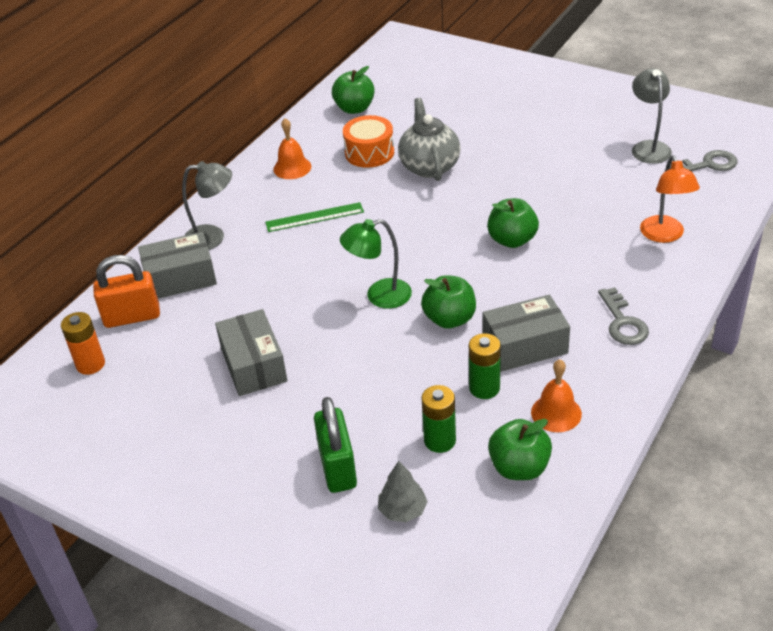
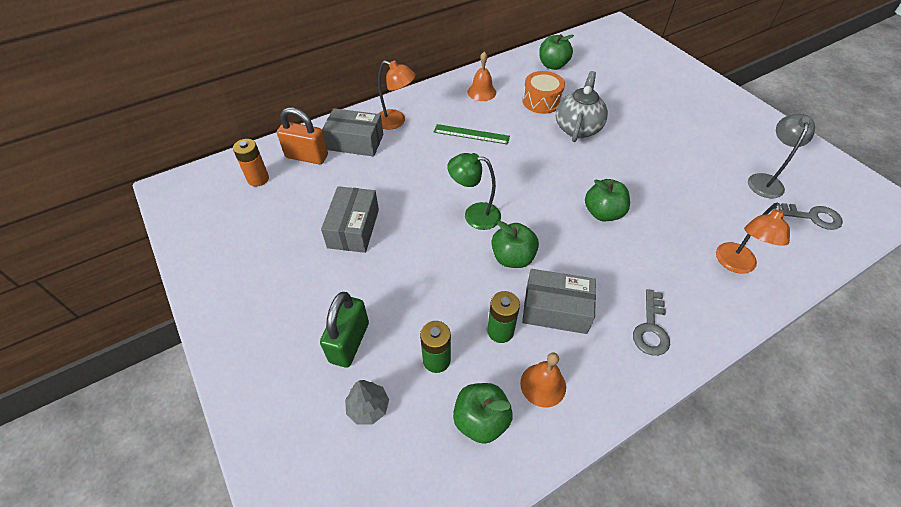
camera: 25 degrees right, 10 degrees up
(213, 237) = (396, 121): grey lamp -> orange lamp

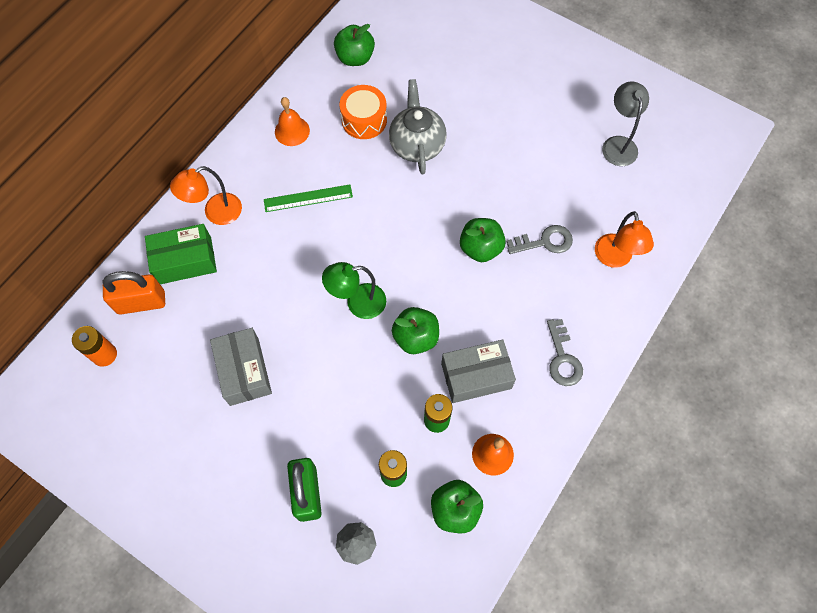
camera: 25 degrees left, 15 degrees up
(355, 142) = (185, 261): grey box -> green box
(396, 121) = (215, 213): orange lamp -> orange lamp turned 150 degrees clockwise
(811, 217) = (667, 173): grey key -> grey key (544, 242)

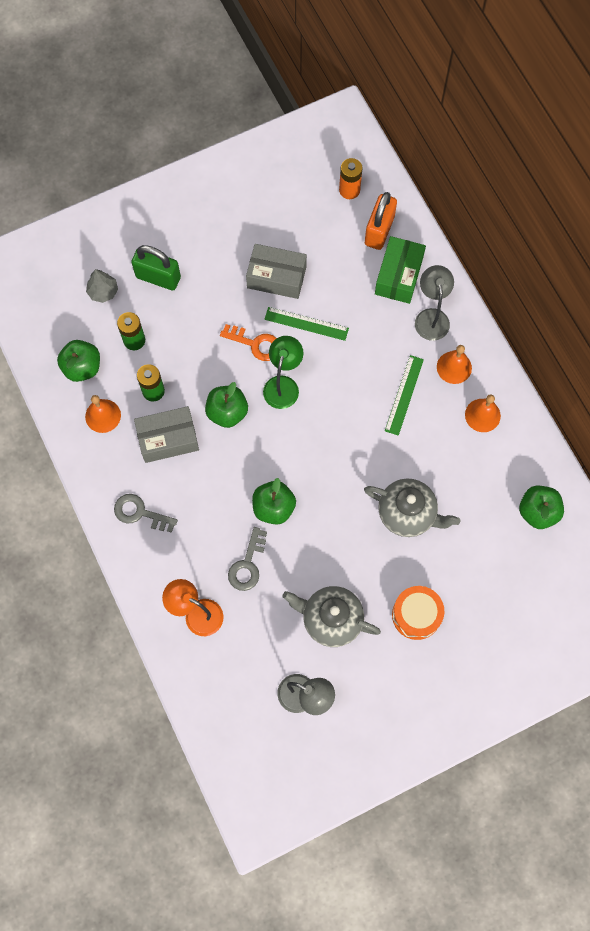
camera: 120 degrees right, 5 degrees up
(215, 213) = (431, 317): orange lamp -> grey lamp
(257, 172) = (454, 367): none -> orange bell
(281, 316) = (306, 324): none -> green ruler
(329, 351) = (255, 344): none -> orange key
(364, 120) = (460, 482): orange drum -> orange drum (416, 615)
(476, 376) = (168, 439): grey box -> grey box turned 60 degrees clockwise
(544, 156) = (331, 619): none -> grey teapot

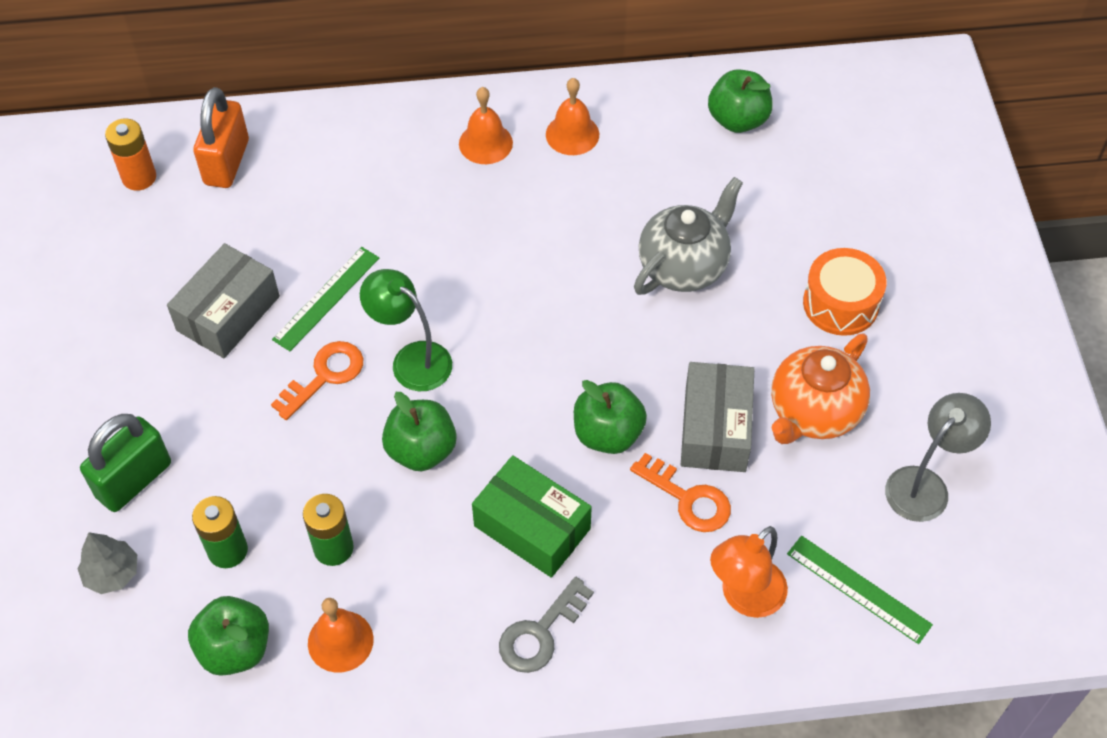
camera: 70 degrees left, 15 degrees down
(168, 439) = (428, 551): grey box -> grey box (715, 429)
(247, 564) = (687, 498): grey key -> orange key
(331, 619) = (813, 412): grey teapot -> orange teapot
(379, 231) = (226, 162): orange padlock -> orange padlock turned 60 degrees clockwise
(398, 276) = (311, 162): green box -> green box (532, 527)
(404, 395) = (500, 213): green ruler -> green ruler (858, 589)
(431, 317) = (396, 144): grey lamp -> none

